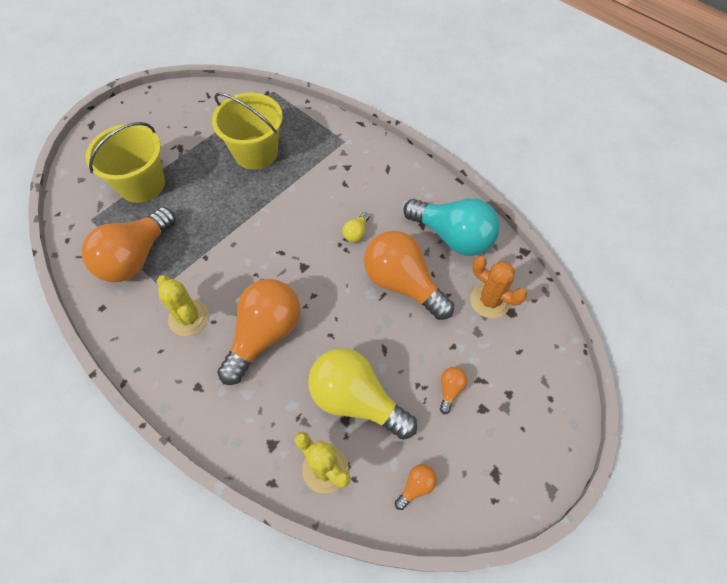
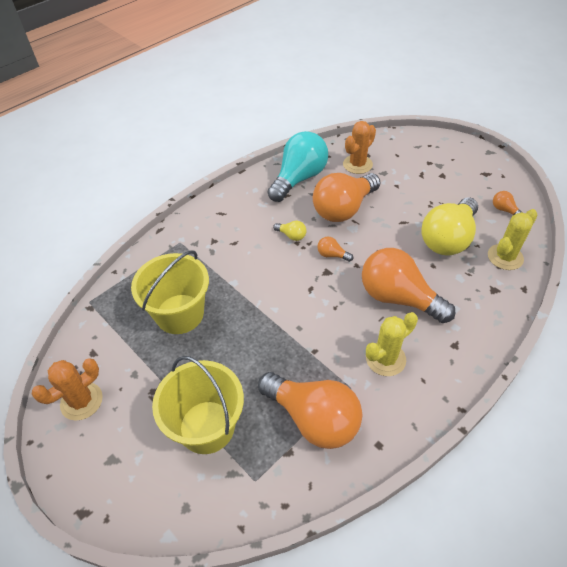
camera: 85 degrees left, 10 degrees down
(177, 106) = (81, 401): none -> orange cactus
(450, 390) = (431, 189): orange light bulb -> orange light bulb (332, 255)

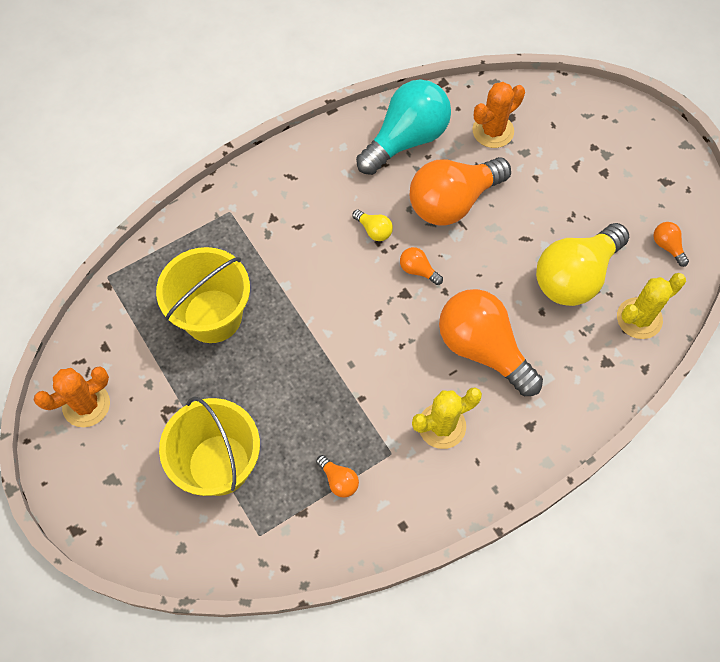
camera: 10 degrees right, 15 degrees up
(313, 418) = (339, 480): orange light bulb -> orange light bulb, size x0.41

